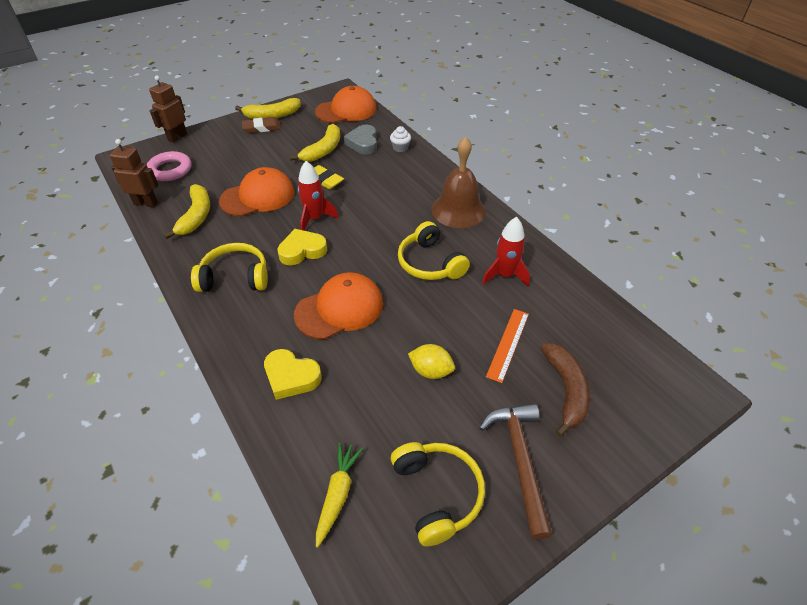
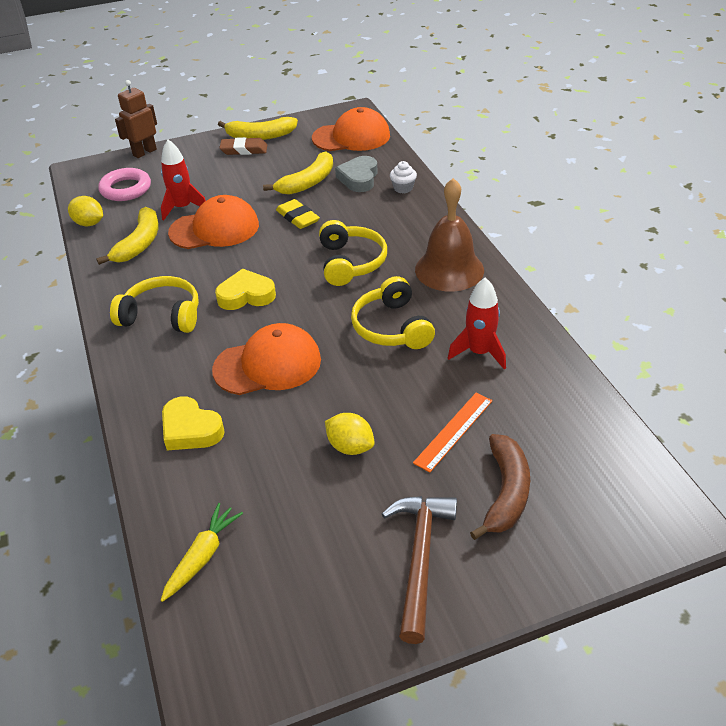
camera: 15 degrees right, 5 degrees down
(146, 203) = (89, 223): brown robot -> yellow lemon
(315, 219) = (272, 261): red rocket -> red rocket (182, 208)
(437, 493) = (311, 576): yellow headphones -> yellow headphones (350, 262)

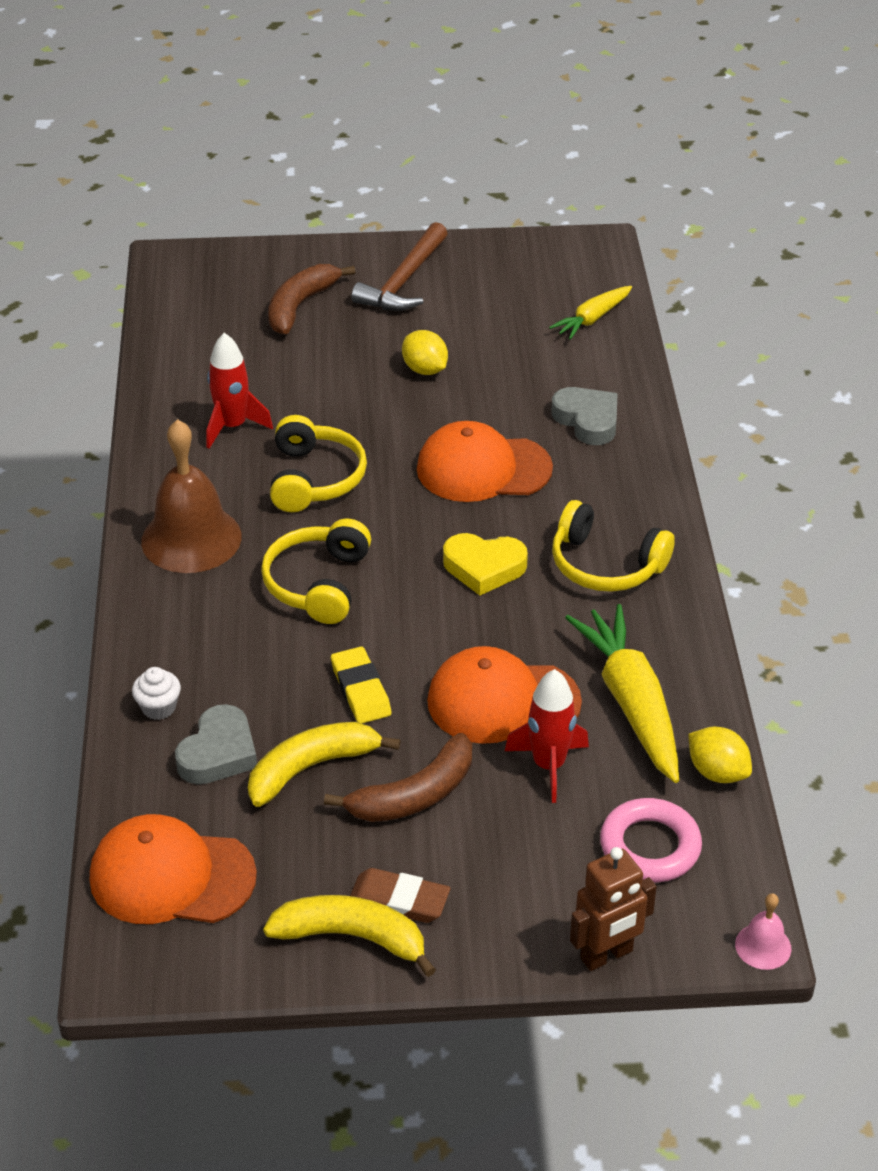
camera: 165 degrees left, 0 degrees up
(71, 168) = (763, 946): none -> pink bell
(139, 243) = (631, 703): yellow banana -> yellow carrot
(190, 429) = (587, 420): yellow heart -> grey heart
(250, 183) = (414, 795): none -> brown banana
(454, 431) = (314, 360): orange ruler -> none

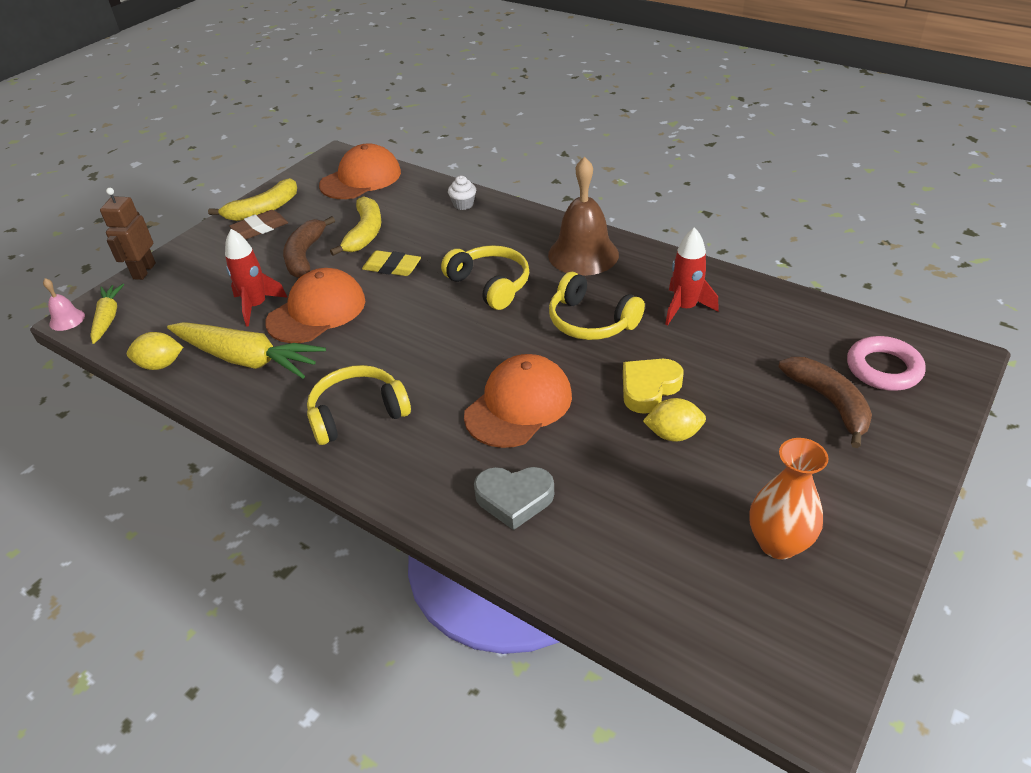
camera: 130 degrees right, 0 degrees up
(218, 753) = (411, 211): grey heart -> none
(403, 281) = (830, 488): brown hammer -> none
(484, 567) = (423, 356): yellow heart -> yellow heart (649, 388)
(485, 288) = (778, 543): none -> orange vase
(592, 319) = (660, 599): yellow carrot -> yellow carrot (108, 318)
(650, 846) = (165, 314): pink ring -> pink ring (883, 368)

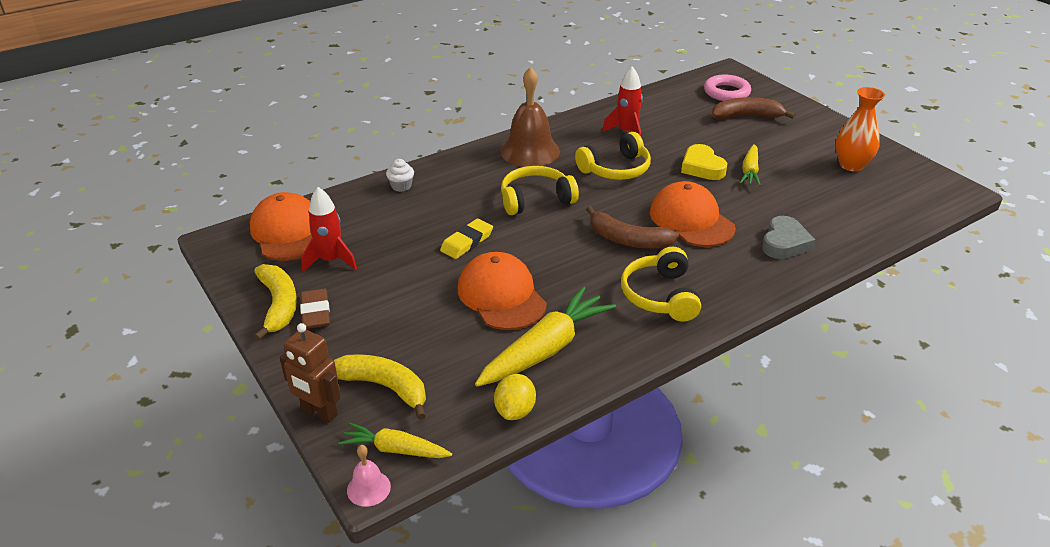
camera: 70 degrees left, 5 degrees down
(256, 306) = (463, 332): red rocket -> red rocket (331, 260)
(305, 256) = (400, 289): brown banana -> brown banana (628, 240)
(364, 233) = (394, 247): yellow banana -> yellow banana (384, 387)
(673, 434) = (750, 171): yellow lemon -> yellow carrot

